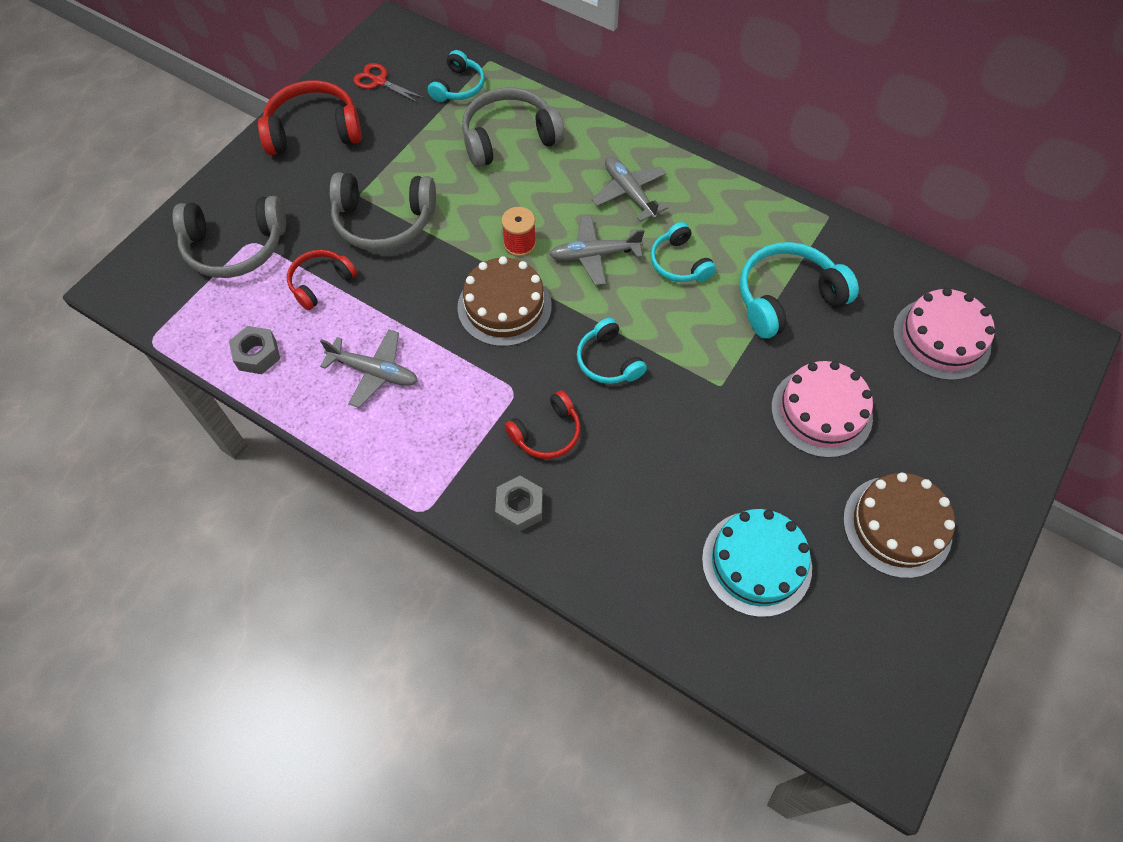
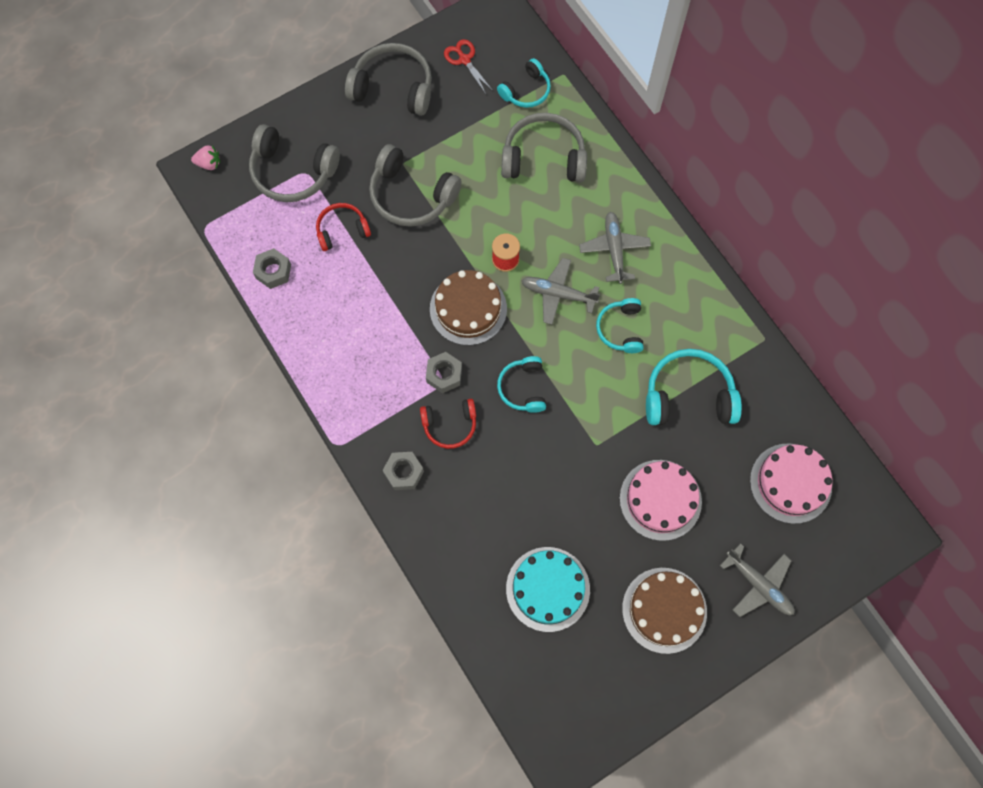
camera: 25 degrees right, 10 degrees up
(130, 274) = (209, 163): none -> pink strawberry
(314, 130) = (393, 88): red headphones -> grey headphones
(374, 372) = (349, 322): grey plane -> grey plane (758, 584)
(512, 383) = (444, 375): none -> grey nut

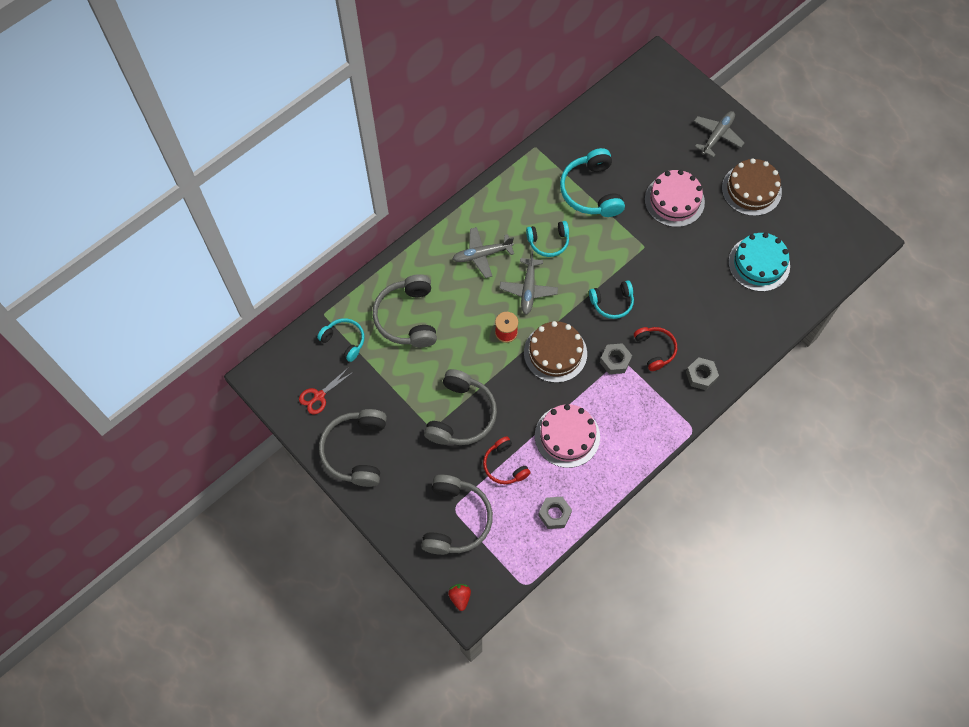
camera: 100 degrees left, 5 degrees down
(209, 163) = (460, 597): pink strawberry -> red strawberry
(790, 483) = (640, 122): pink cake -> pink cake (567, 436)

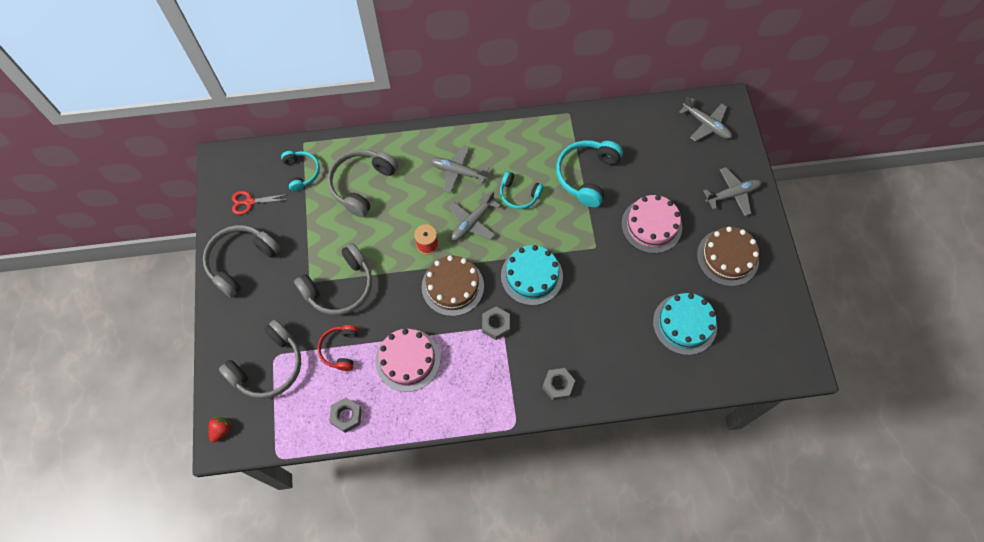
camera: 35 degrees right, 0 degrees up
(612, 302) = (531, 276): turquoise headphones -> turquoise cake
(653, 89) = (706, 124): none -> grey plane
(655, 349) = (536, 337): red headphones -> none

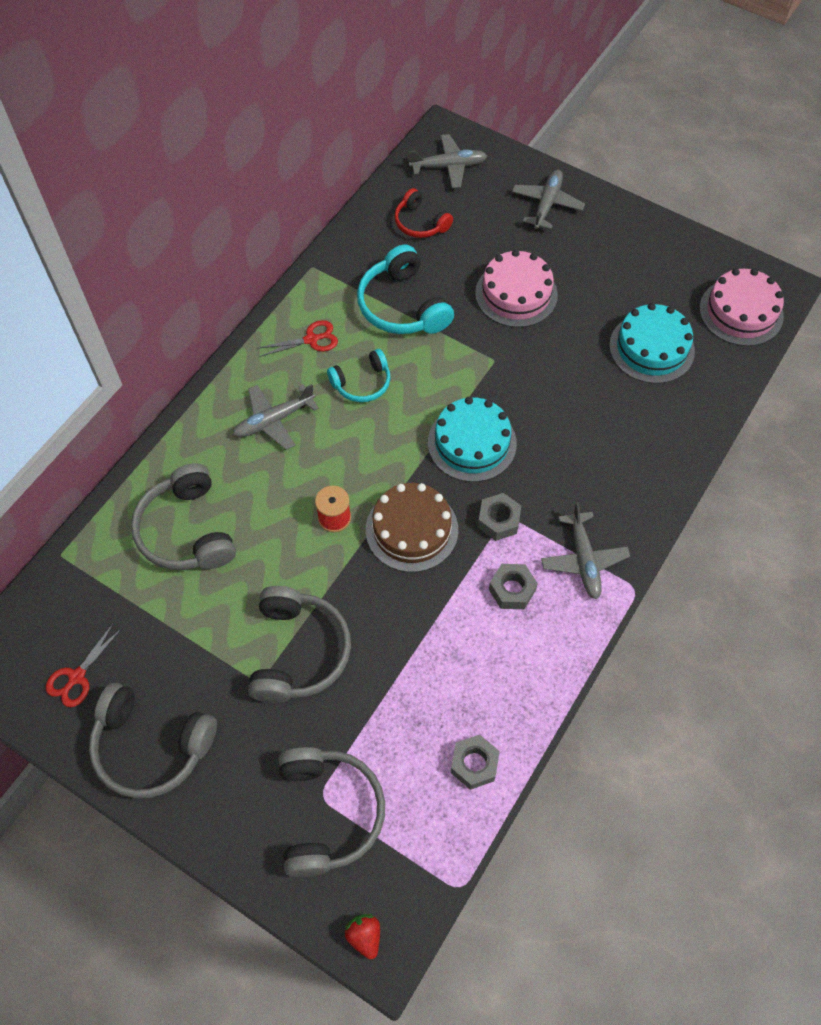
camera: 50 degrees left, 5 degrees down
(241, 261) = (151, 746): grey headphones -> grey headphones turned 60 degrees counterclockwise
(301, 172) = (99, 586): turquoise headphones -> none
(340, 349) = (381, 709): red headphones -> red headphones (420, 223)
(407, 360) = (461, 643): pink cake -> pink cake (741, 312)
(472, 222) = (351, 452): grey plane -> grey plane (583, 559)
(523, 149) = (311, 340): none -> red scissors
(558, 385) = (622, 512): grey nut -> grey nut (512, 590)
(727, 257) = (611, 259): brown cake -> none

